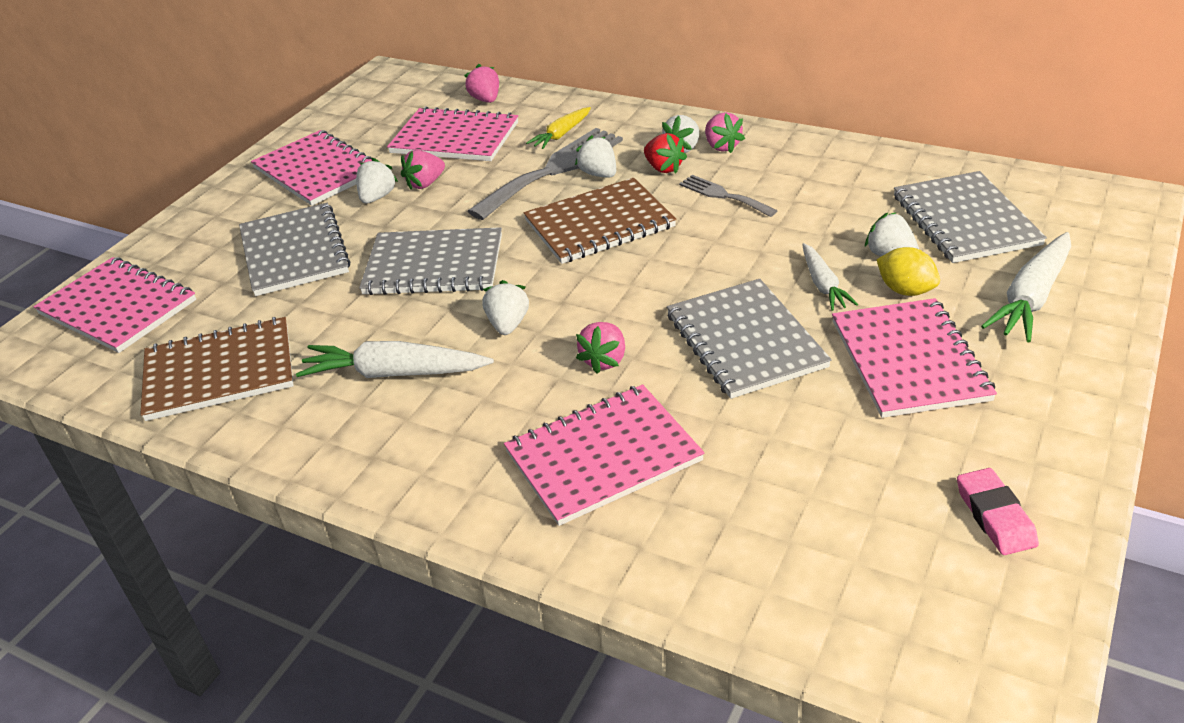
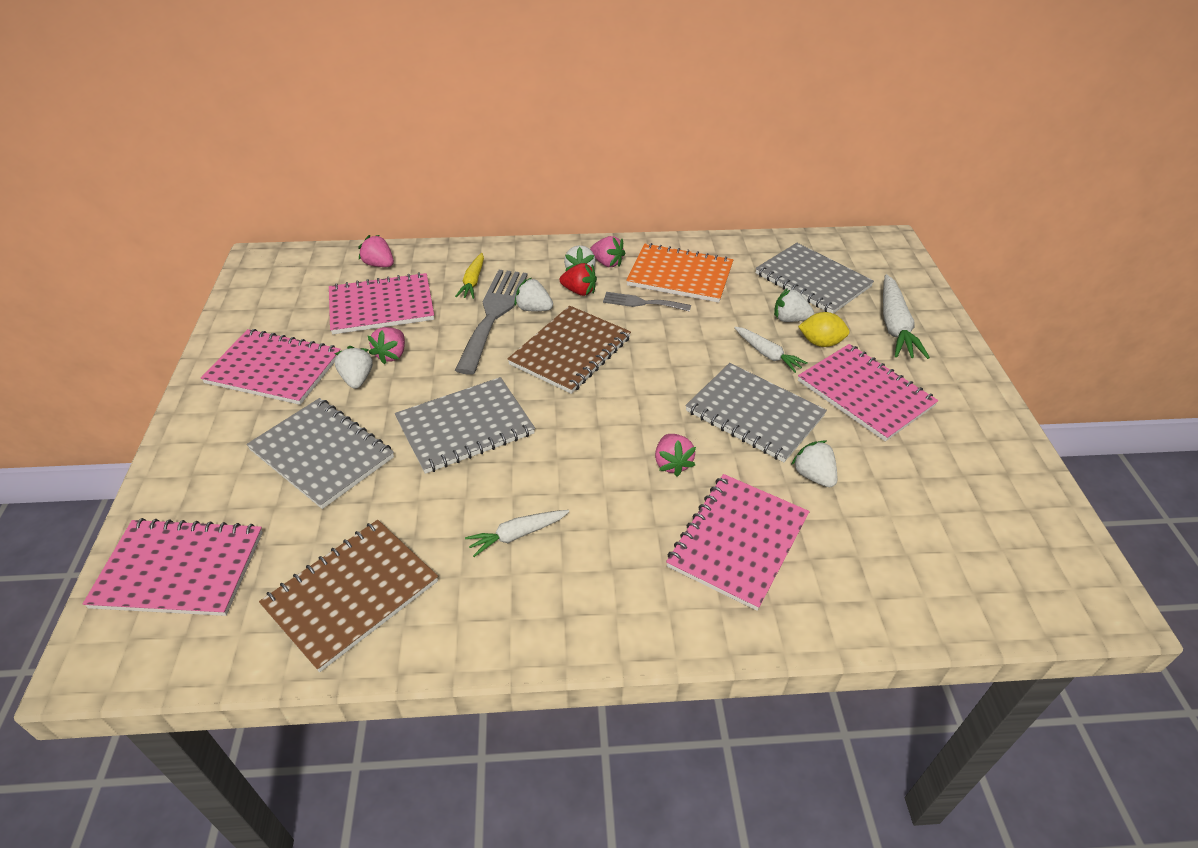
camera: 35 degrees left, 5 degrees up
(394, 373) = (517, 535): white carrot -> white carrot, size x0.61
(508, 324) = (573, 459): white strawberry -> white strawberry (813, 476)
(796, 177) = (680, 275): none -> orange notebook
(995, 516) = (999, 485): pink eraser -> none

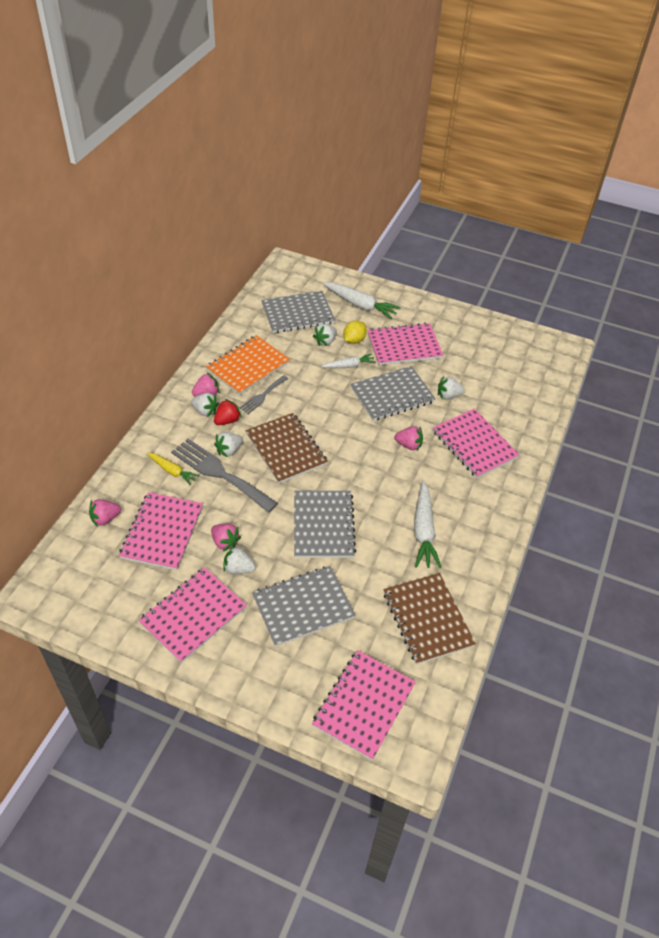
camera: 65 degrees left, 5 degrees up
(517, 535) = (423, 531): white carrot -> white carrot, size x1.64

